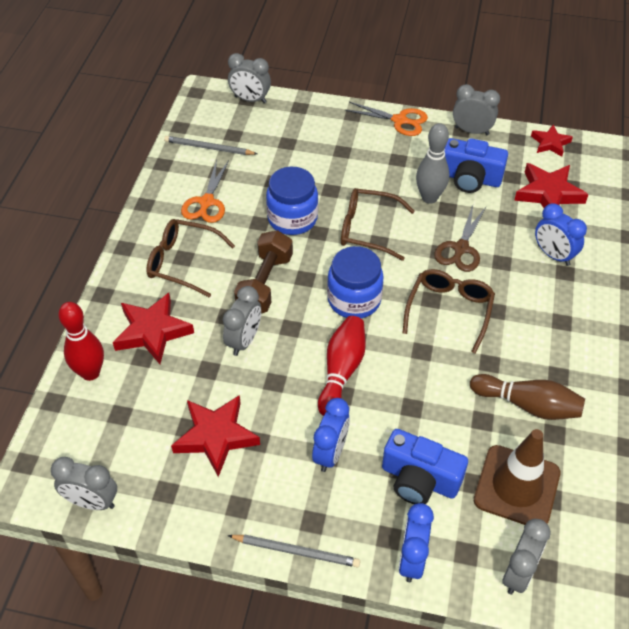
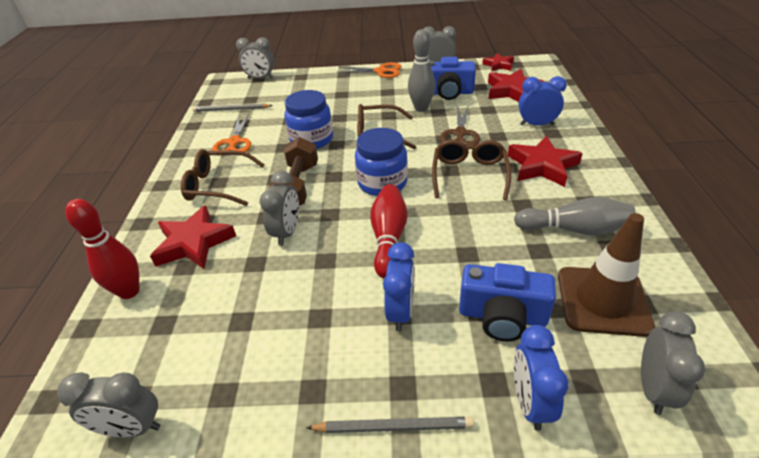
camera: 10 degrees left, 10 degrees down
(216, 436) = (273, 323): red star -> red star (542, 166)
(527, 405) = (574, 229): brown bowling pin -> grey bowling pin
(553, 255) = (536, 124): blue clock -> blue clock turned 150 degrees clockwise

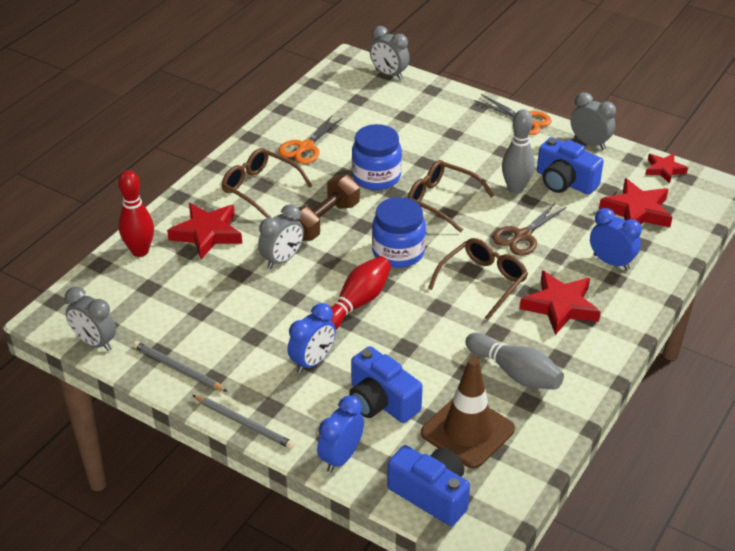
camera: 30 degrees right, 0 degrees up
(231, 110) = (330, 105): grey pencil -> grey pencil (178, 368)
(653, 388) = (431, 494): grey clock -> blue camera

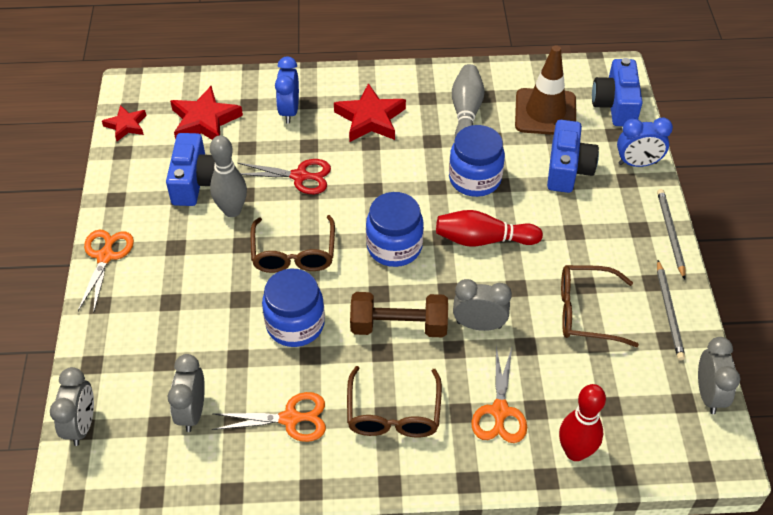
camera: 125 degrees left, 10 degrees up
(207, 234) = (499, 411): red star -> orange scissors
(312, 362) = (572, 230): blue clock -> none
(426, 334) = (475, 179): none -> blue jar
(483, 282) = (382, 174): brown glasses -> brown glasses (586, 312)
(522, 236) = (299, 176): brown scissors -> red scissors
(589, 143) = (115, 190): grey clock -> grey clock (192, 412)

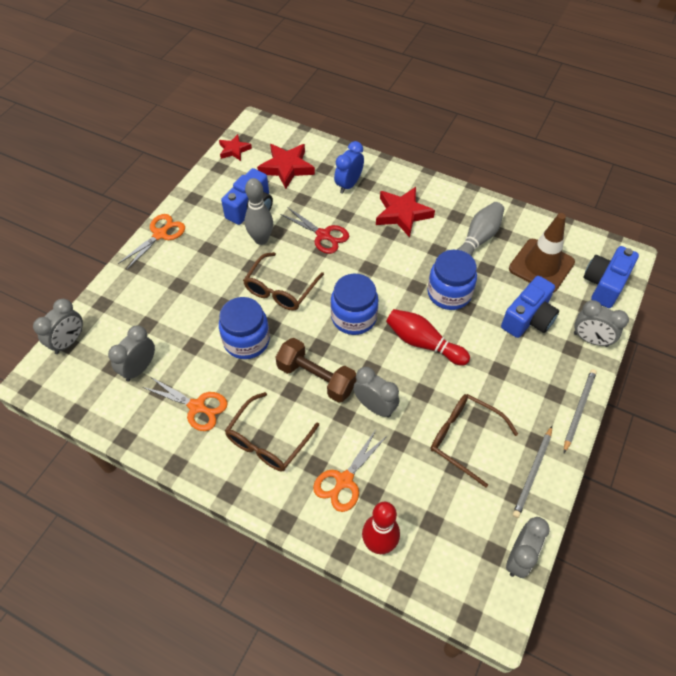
camera: 30 degrees right, 5 degrees up
(637, 163) = (590, 339): blue clock -> grey clock

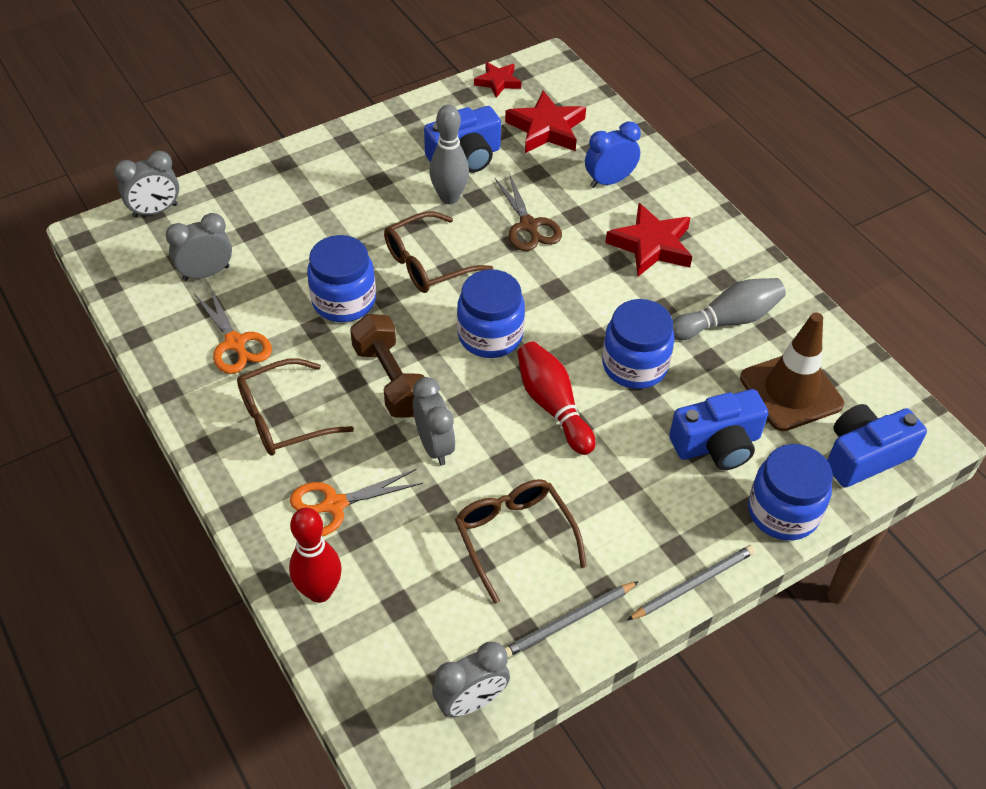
camera: 30 degrees right, 5 degrees down
(160, 234) = (337, 141): orange scissors -> none
(323, 235) = (528, 225): red scissors -> brown scissors
(590, 339) = (783, 512): grey clock -> blue jar

